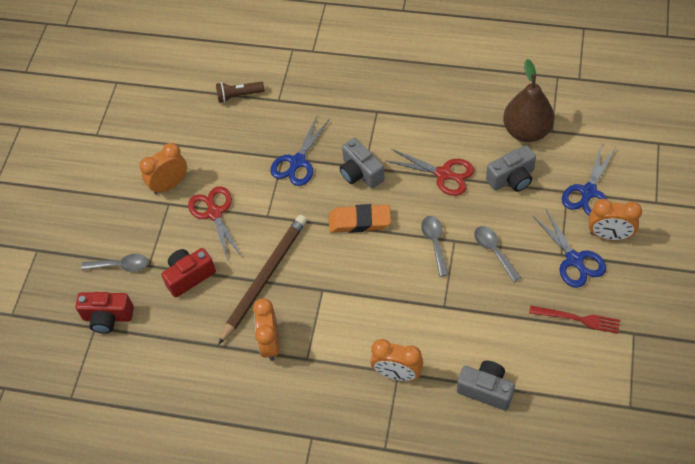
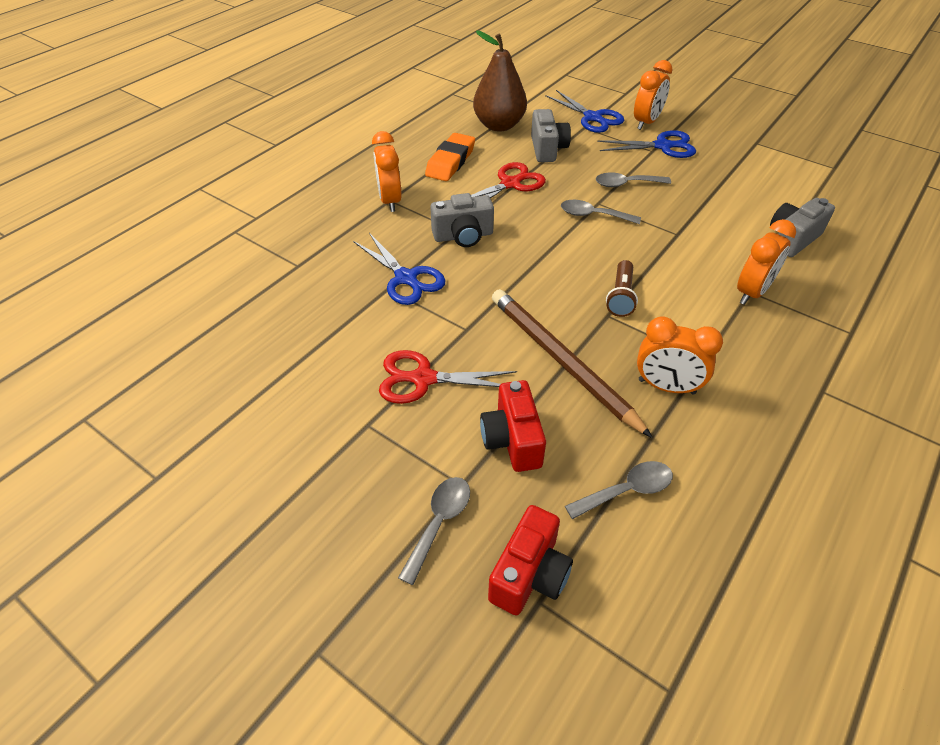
camera: 70 degrees left, 10 degrees down
(169, 184) = (335, 413): orange clock -> orange clock (390, 201)
(178, 345) = (626, 491): none -> grey spoon
(238, 95) = (254, 297): brown flashlight -> brown flashlight (620, 297)
(359, 221) = (530, 257): orange eraser -> orange eraser (450, 162)
(577, 319) = (729, 164): red fork -> none

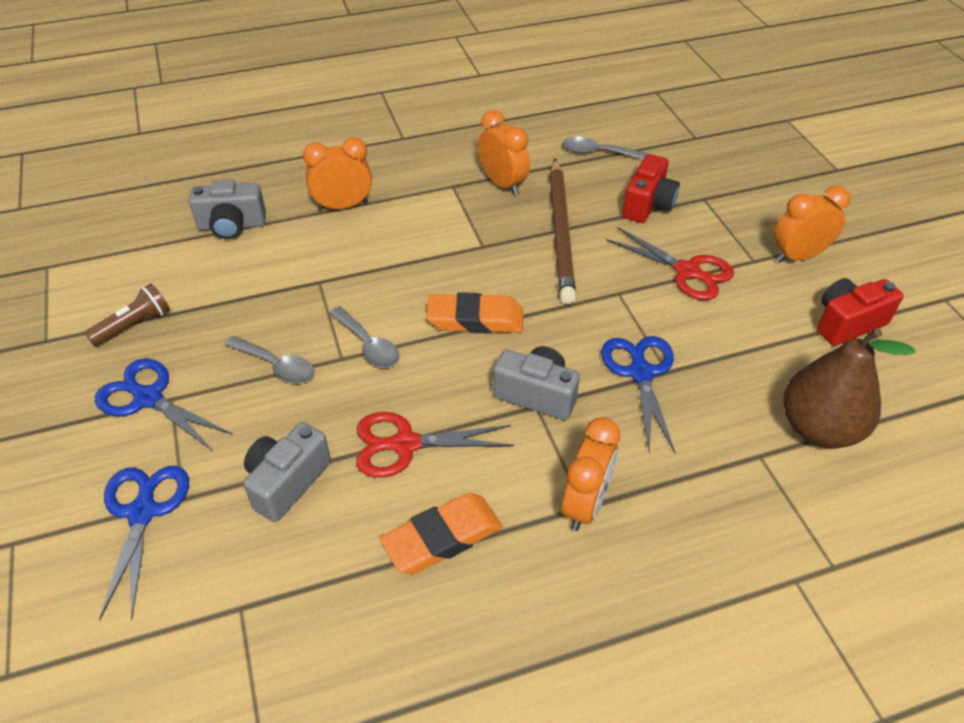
camera: 145 degrees left, 0 degrees up
(439, 523) = (733, 187): grey spoon -> none
(499, 125) = (290, 585): brown pear -> brown pear (818, 428)
(529, 574) = (692, 147): red camera -> red camera (847, 323)
(548, 260) = (475, 319): none -> orange eraser
(620, 297) = (453, 254): brown flashlight -> brown flashlight (134, 325)
(646, 122) = (96, 454): orange clock -> orange clock (798, 256)

